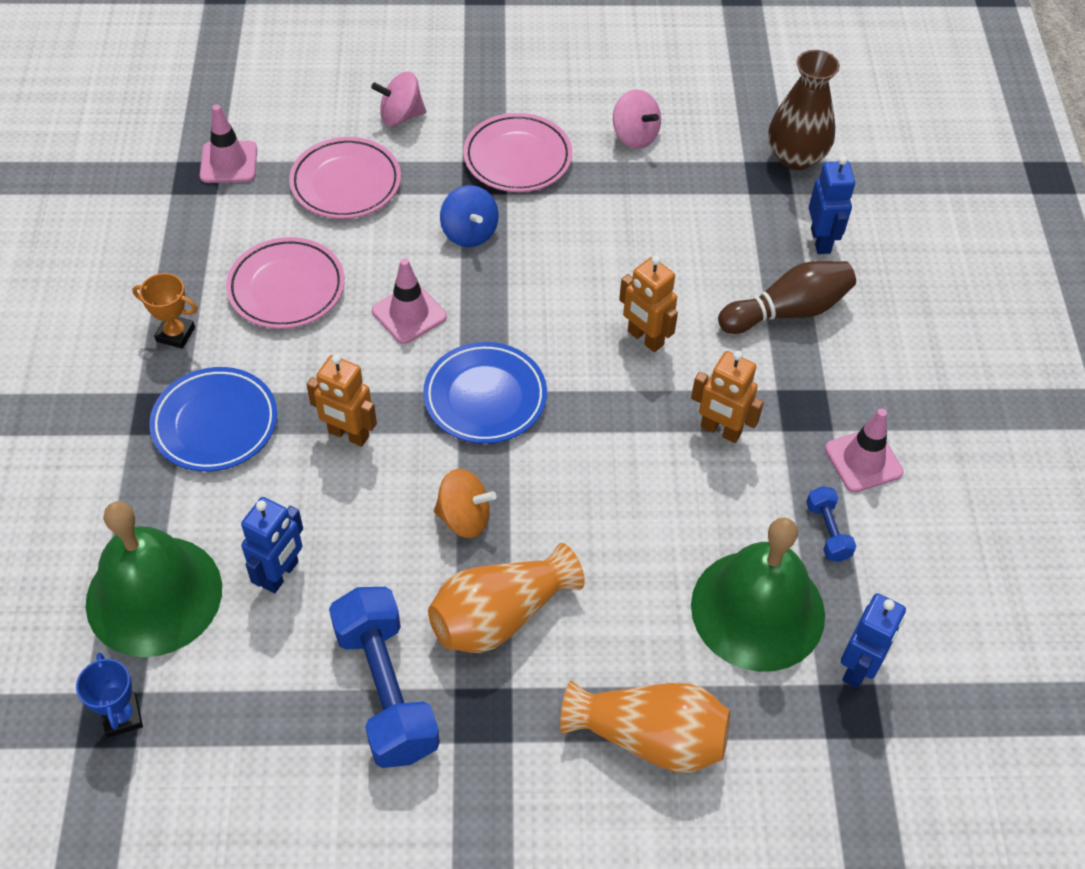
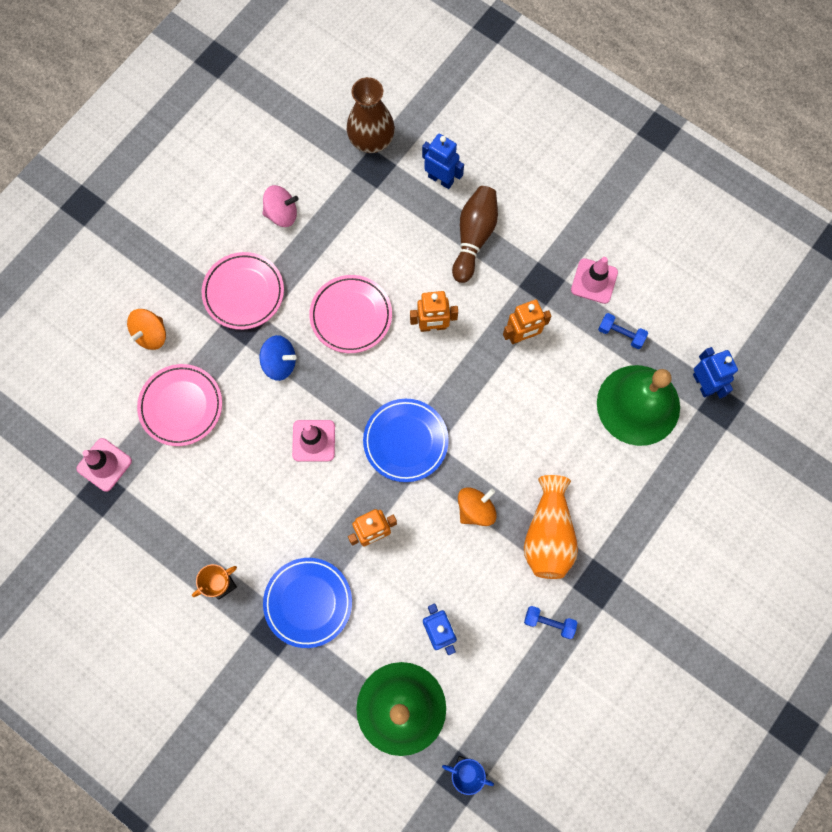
camera: 50 degrees left, 20 degrees up
(286, 288) = (238, 497): pink plate -> pink plate (351, 316)
(386, 690) = (549, 622): blue dumbbell -> blue dumbbell, size x0.46
(401, 116) = (151, 335): pink spinning top -> orange spinning top
(650, 737) = (667, 512): orange vase -> none

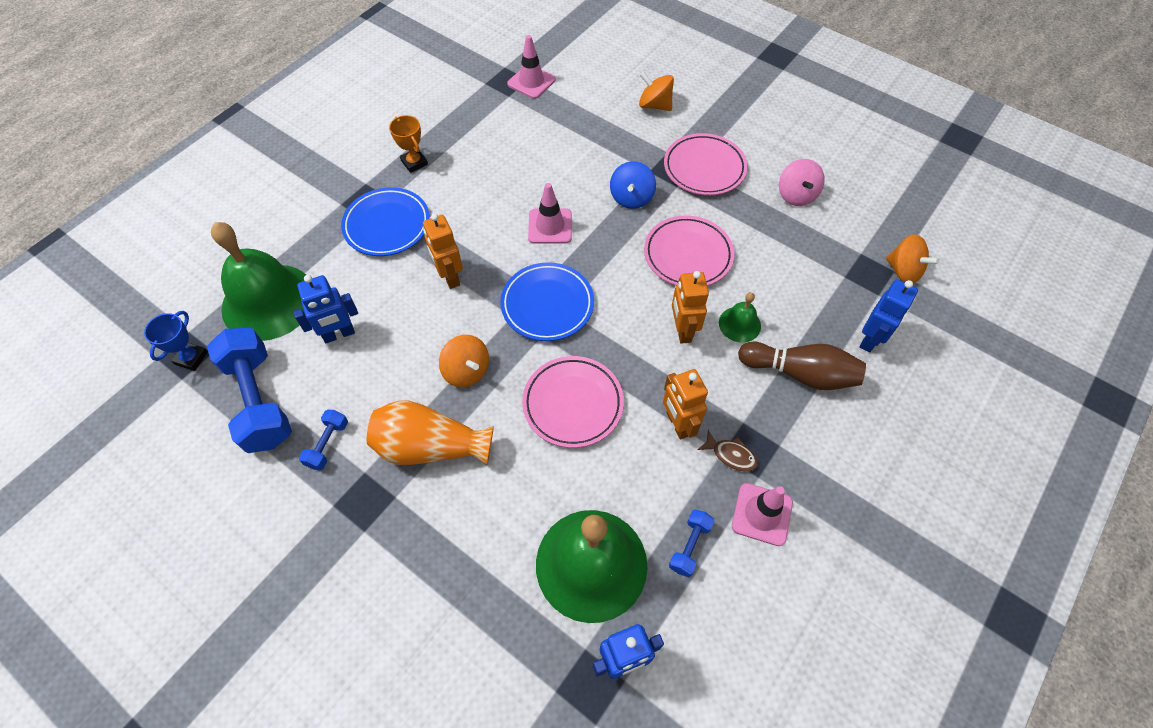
camera: 90 degrees right, 15 degrees down
(181, 406) = (585, 128): pink plate -> pink plate (573, 404)
(371, 140) = (903, 271): brown vase -> orange spinning top
(426, 279) = (739, 324): none -> green bell
(508, 693) = (259, 400): none -> blue dumbbell
(547, 298) = (731, 455): none -> brown fish

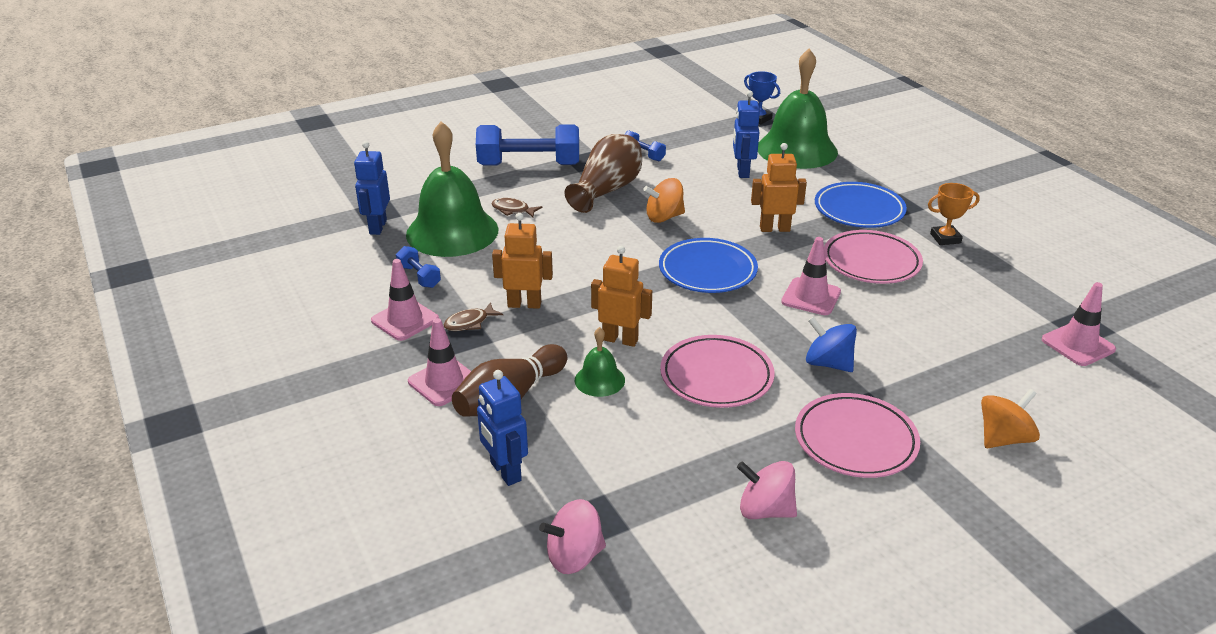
camera: 115 degrees right, 25 degrees down
(259, 400) = (701, 136): blue dumbbell -> blue dumbbell (529, 165)
(430, 446) = (607, 190): orange vase -> brown vase
(516, 523) = (513, 210): none -> brown fish
(573, 404) = (591, 257): pink plate -> pink plate (871, 262)
(815, 430) = (444, 382): none -> pink traffic cone
(903, 271) = (574, 556): orange spinning top -> pink spinning top

